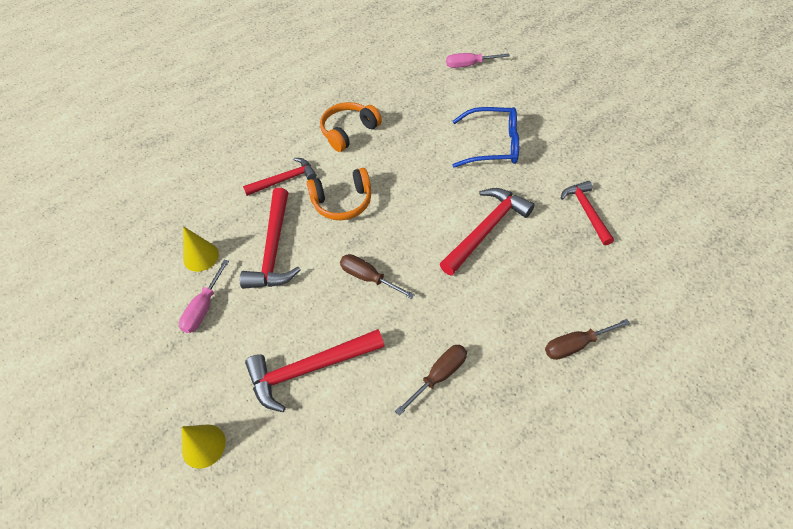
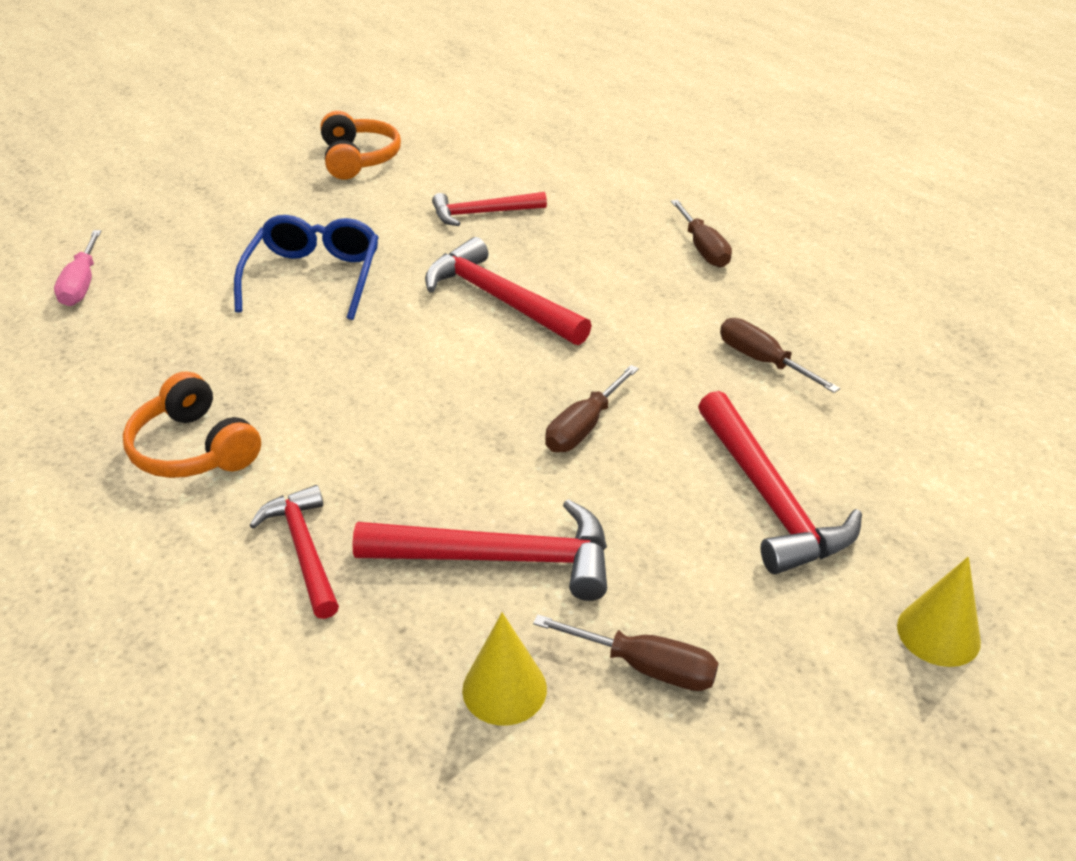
camera: 90 degrees left, 15 degrees down
(204, 308) = (645, 667): pink screwdriver -> brown screwdriver
(342, 202) = (397, 458): orange headphones -> orange headphones (358, 159)

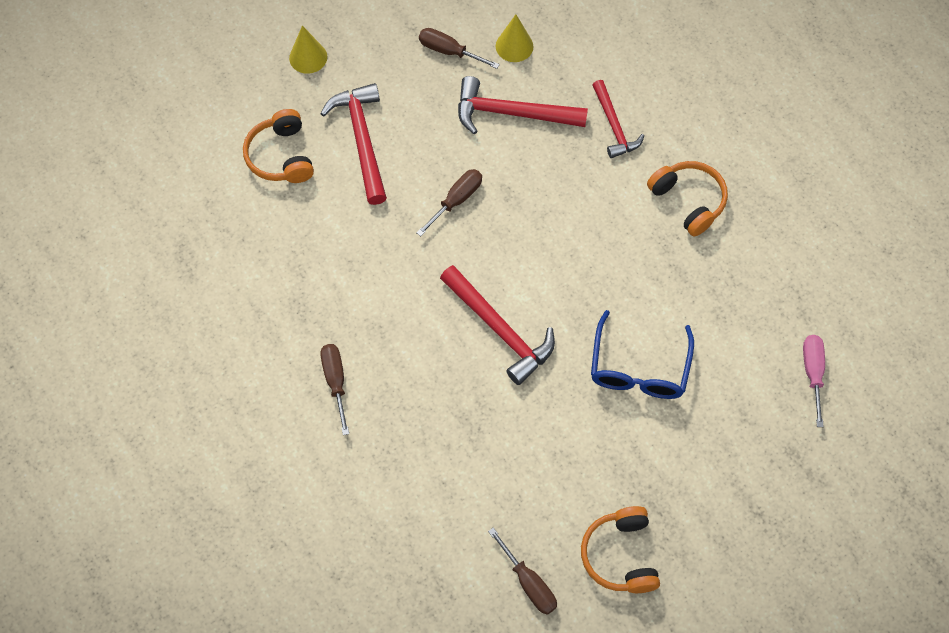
camera: 175 degrees left, 25 degrees up
(482, 213) = (507, 449): red hammer -> none
(762, 361) = (330, 250): brown screwdriver -> brown screwdriver (528, 583)
(899, 467) = (281, 156): none -> orange headphones

